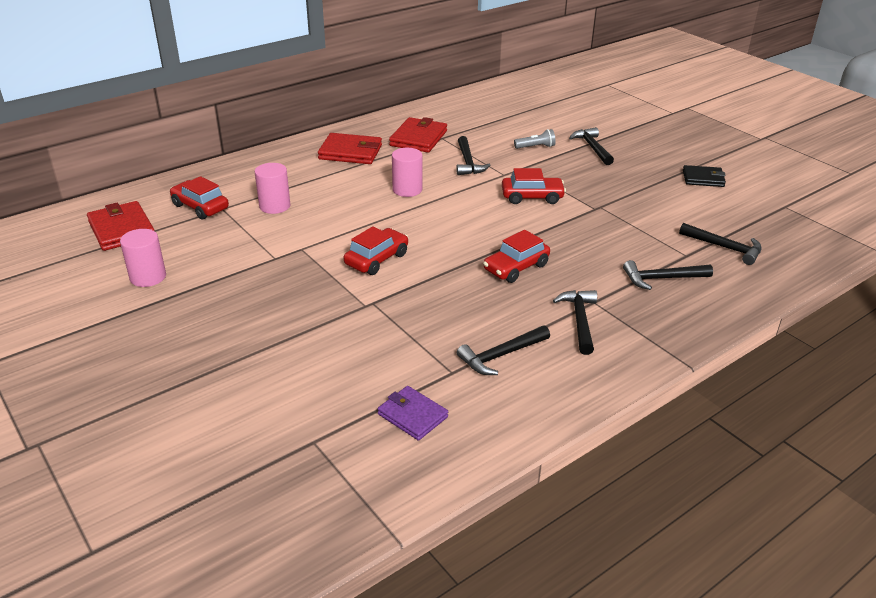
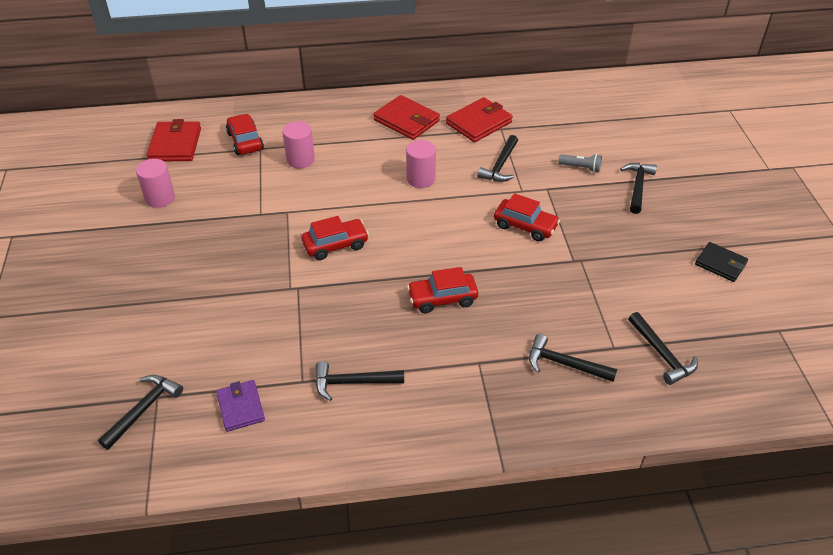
camera: 30 degrees right, 10 degrees up
(580, 320) = (448, 377): black hammer -> black hammer (143, 409)

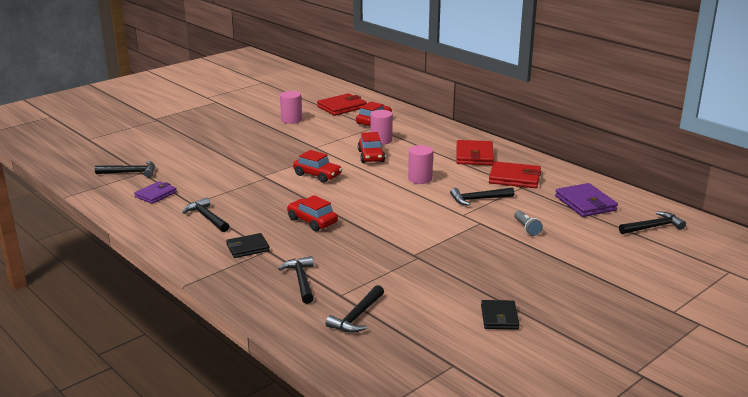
camera: 55 degrees right, 20 degrees down
(459, 377) = (248, 248): none -> black wallet
(525, 226) = (425, 227): red car -> red car (371, 156)
(564, 112) = (585, 203): none -> purple wallet
(637, 187) = (541, 257): black hammer -> black hammer (653, 227)

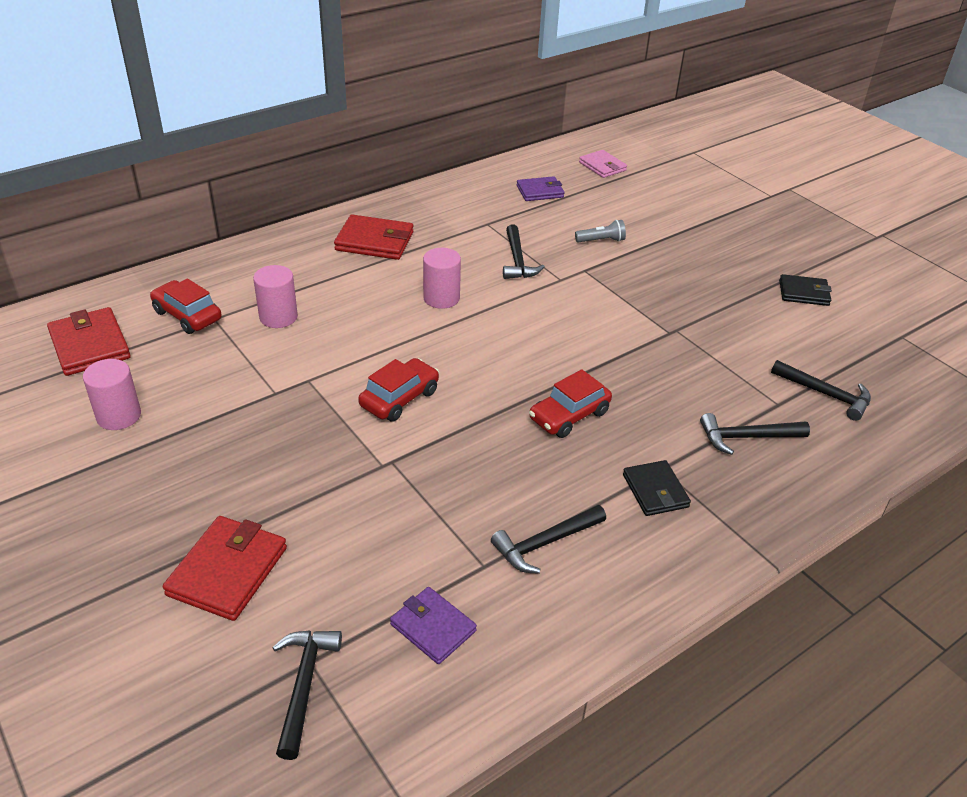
camera: 85 degrees left, 15 degrees up
(371, 156) = (341, 334): red car -> none
(514, 178) = (458, 224): red wallet -> red wallet (228, 571)
(585, 203) = (540, 191): purple wallet -> purple wallet, size x0.66
(653, 227) = (602, 166): black hammer -> pink wallet

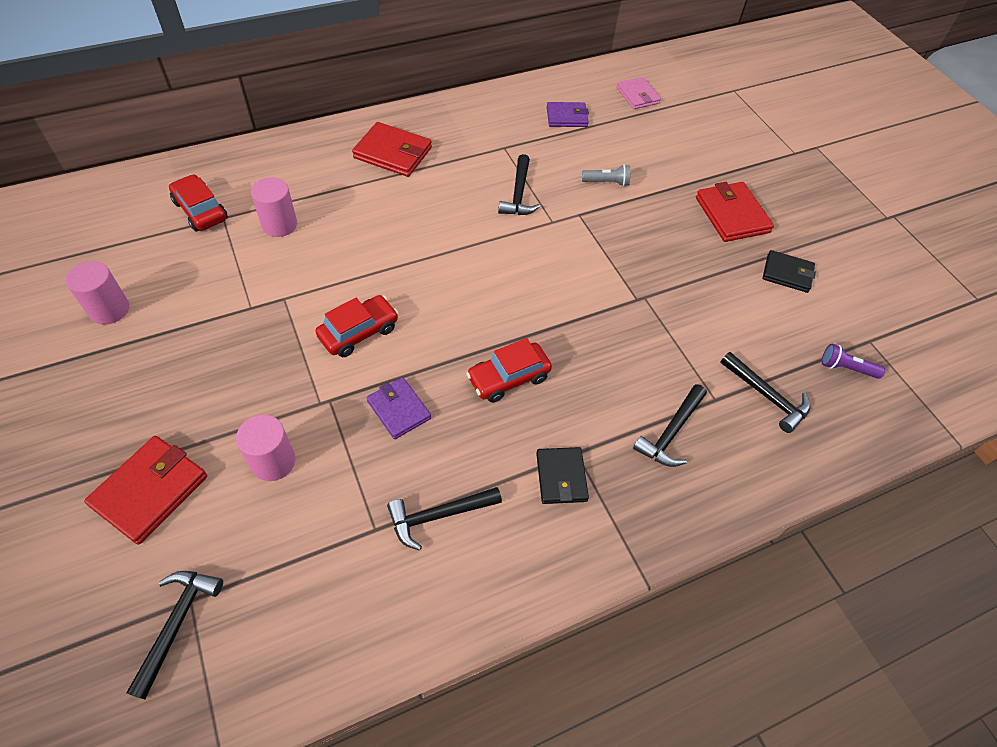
camera: 10 degrees right, 15 degrees up
(90, 345) = (108, 230): red wallet -> red wallet (732, 215)
(433, 627) = (308, 586): purple wallet -> purple wallet (399, 409)
(441, 298) = (433, 226): pink cylinder -> pink cylinder (273, 461)
(747, 437) = (671, 432): black hammer -> black hammer turned 60 degrees counterclockwise
(889, 361) = (846, 368): none -> purple flashlight

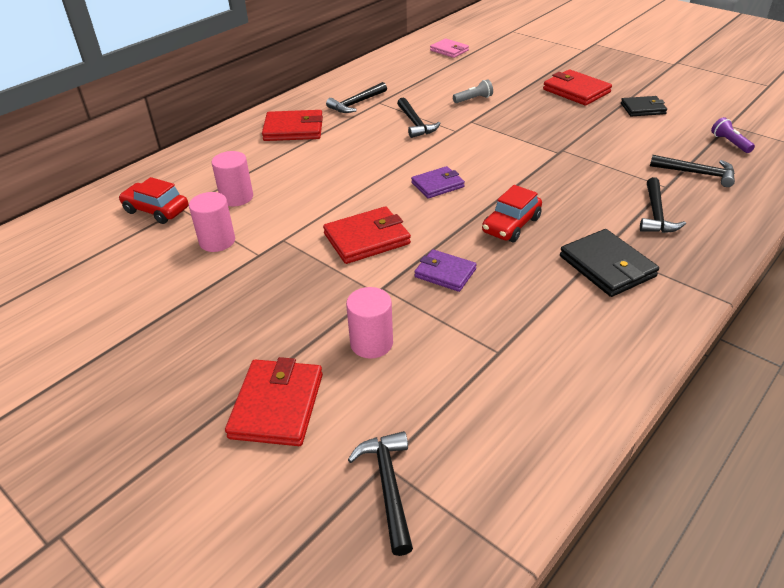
camera: 20 degrees left, 15 degrees down
(109, 309) = (125, 299): pink cylinder -> pink cylinder (217, 241)
(358, 332) = (367, 239): red car -> red wallet
(438, 515) = (540, 324): black hammer -> black hammer (356, 103)
(561, 477) = (607, 266): black wallet -> black wallet, size x1.51
(566, 117) = (409, 74): purple wallet -> purple wallet (437, 185)
(846, 368) = (729, 143): purple flashlight -> purple flashlight turned 75 degrees clockwise

